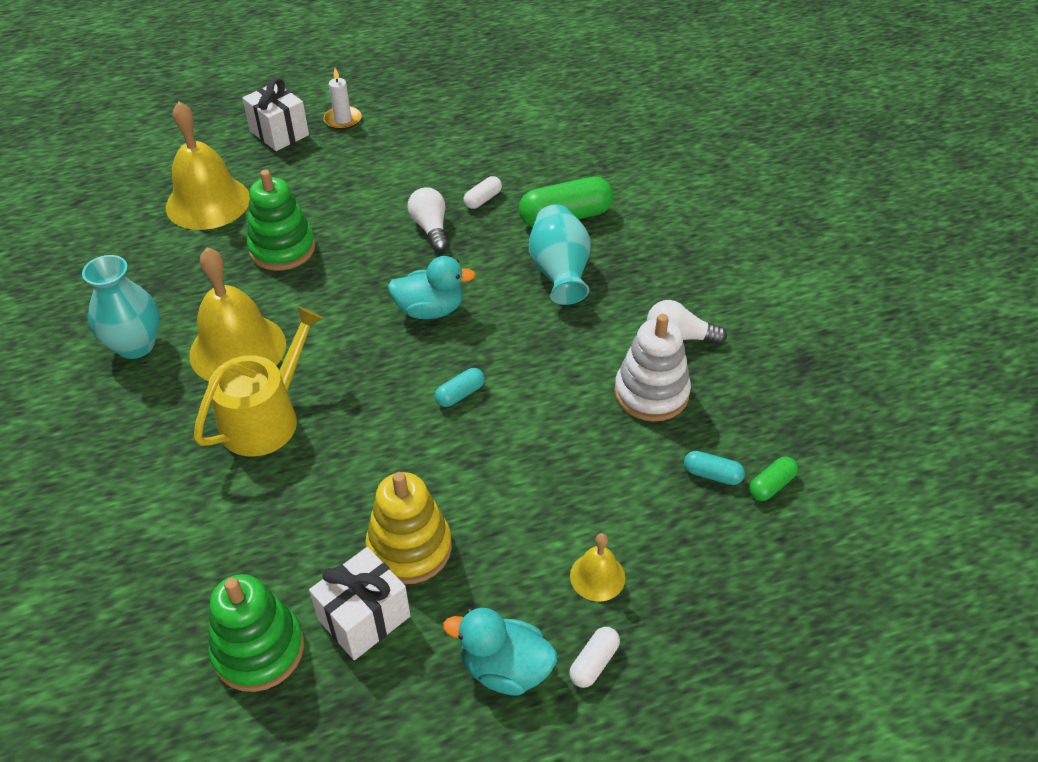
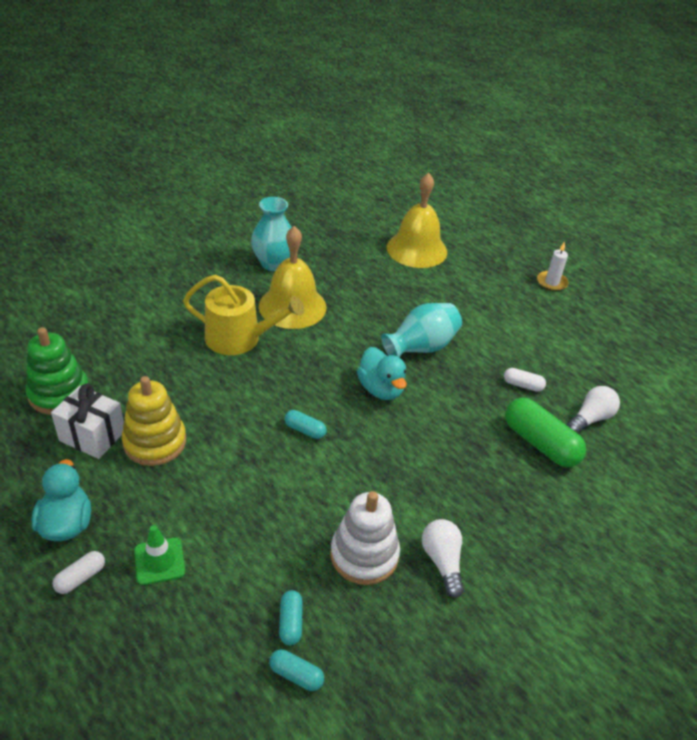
camera: 65 degrees right, 5 degrees down
(279, 133) = (510, 257): white gift -> none
(282, 249) = (395, 296): green stacking toy -> none
(430, 228) = (468, 364): white light bulb -> white light bulb (590, 418)
(559, 272) = (470, 456): turquoise vase -> turquoise vase (421, 347)
(594, 662) = (80, 578): white capsule -> white capsule turned 60 degrees counterclockwise
(597, 576) = (159, 561): yellow bell -> green traffic cone
(771, 485) = (296, 675): green capsule -> turquoise capsule

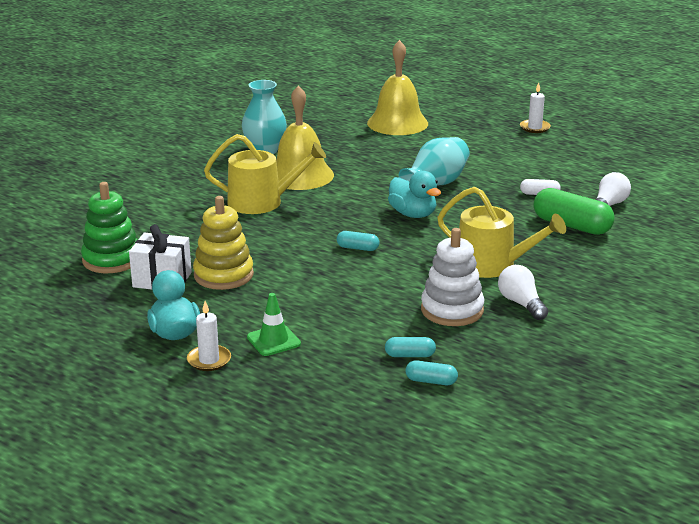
camera: 10 degrees left, 15 degrees down
(80, 578) = (209, 360): white capsule -> white candle
(290, 622) = (410, 355): turquoise capsule -> turquoise capsule turned 75 degrees counterclockwise
(434, 489) = (492, 265): none -> yellow watering can

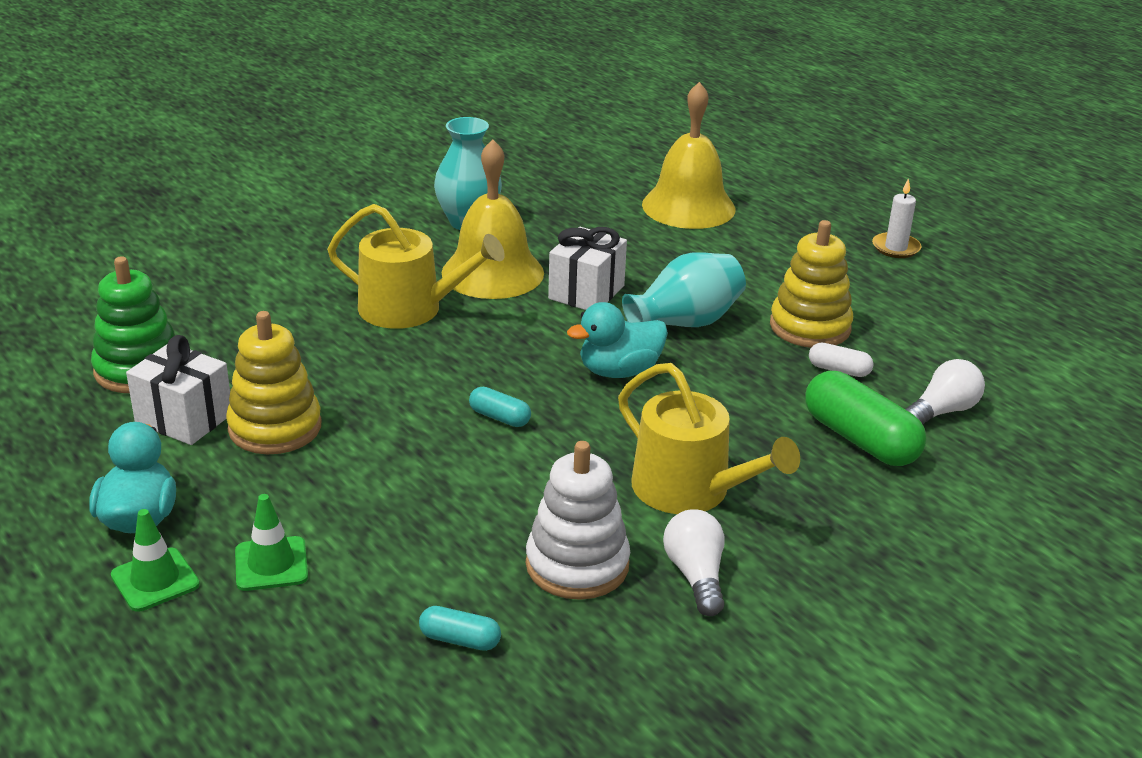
camera: 15 degrees right, 5 degrees up
(209, 360) = (155, 580): white candle -> green traffic cone
(365, 177) = (586, 292): none -> white gift
(413, 214) = (619, 371): turquoise duck -> turquoise duck turned 90 degrees clockwise
(431, 381) = (463, 700): turquoise capsule -> none
(509, 175) = (810, 327): none -> yellow stacking toy

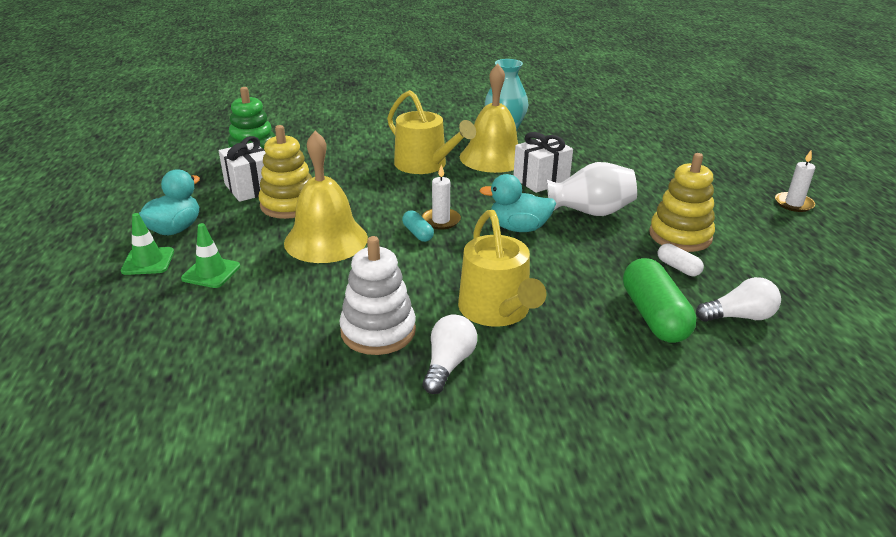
camera: 30 degrees right, 0 degrees up
(460, 640) = (263, 349): turquoise capsule -> none
(512, 389) = (441, 220): none -> white candle
(685, 323) = (590, 212): turquoise vase -> white vase
(688, 206) = (656, 149): yellow bell -> yellow bell (326, 240)

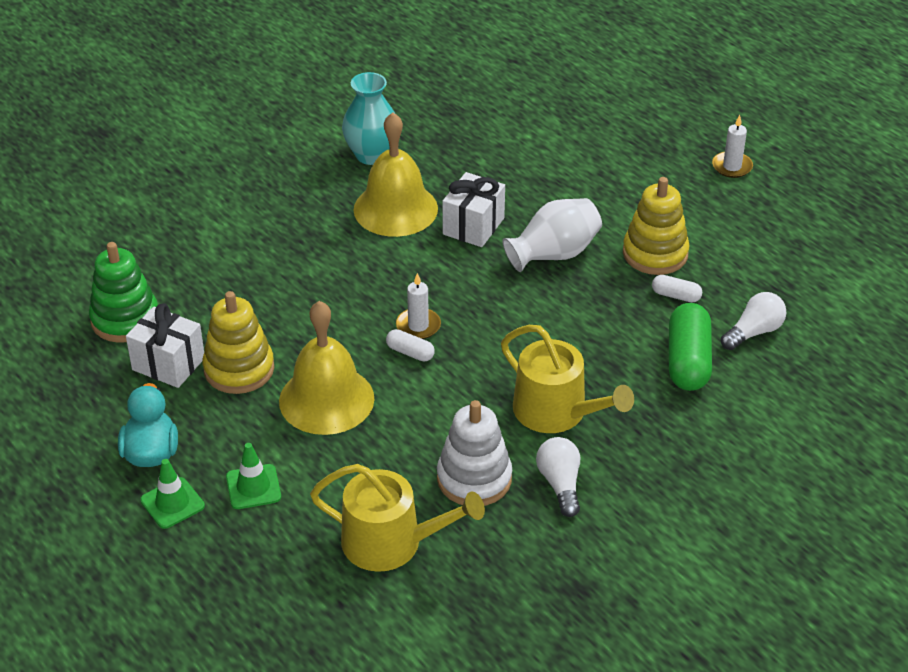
camera: 30 degrees left, 10 degrees up
(418, 233) = (410, 352): turquoise capsule -> white capsule
(425, 165) = (331, 250): yellow watering can -> yellow watering can (391, 542)
(518, 228) = (501, 304): turquoise duck -> none
(654, 316) = (688, 361): green capsule -> green capsule turned 45 degrees clockwise

